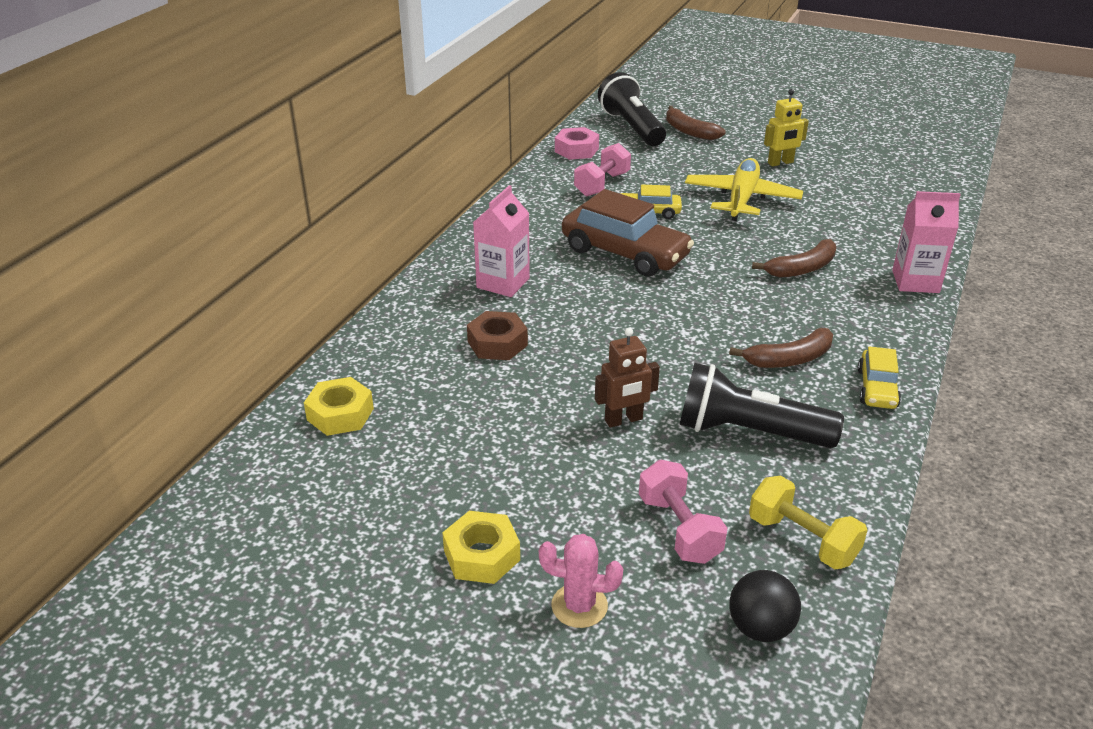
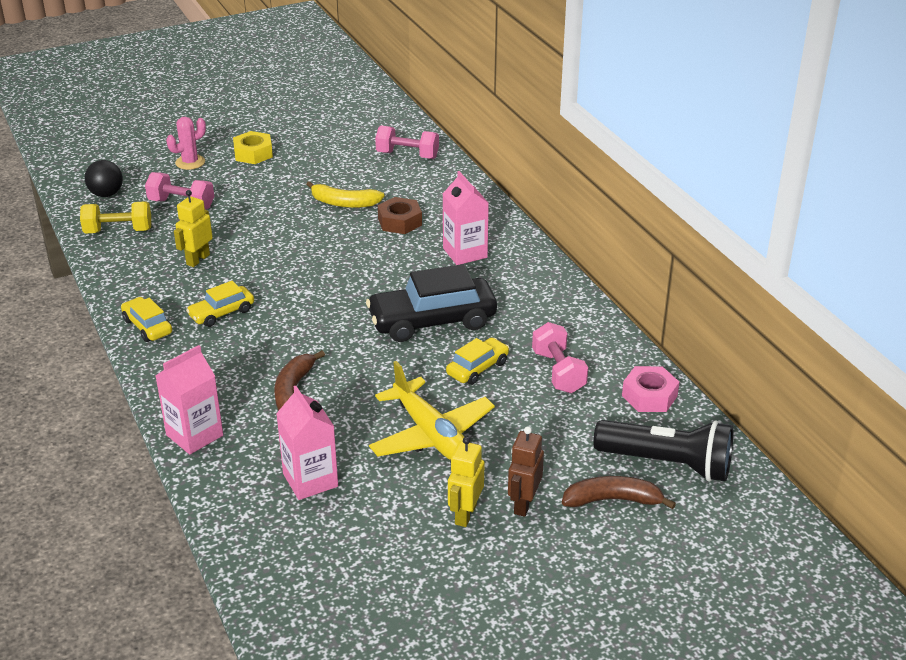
camera: 130 degrees right, 0 degrees up
(340, 414) = (407, 155): yellow nut -> pink dumbbell
(507, 399) = (344, 203): none -> yellow banana
(623, 420) = (271, 228): brown robot -> brown robot (523, 504)
(625, 253) = (432, 321): brown car -> black car
(748, 432) = (198, 259): black flashlight -> yellow robot
(789, 359) = (222, 313): brown banana -> yellow car
(856, 218) = (310, 480): none -> pink carton

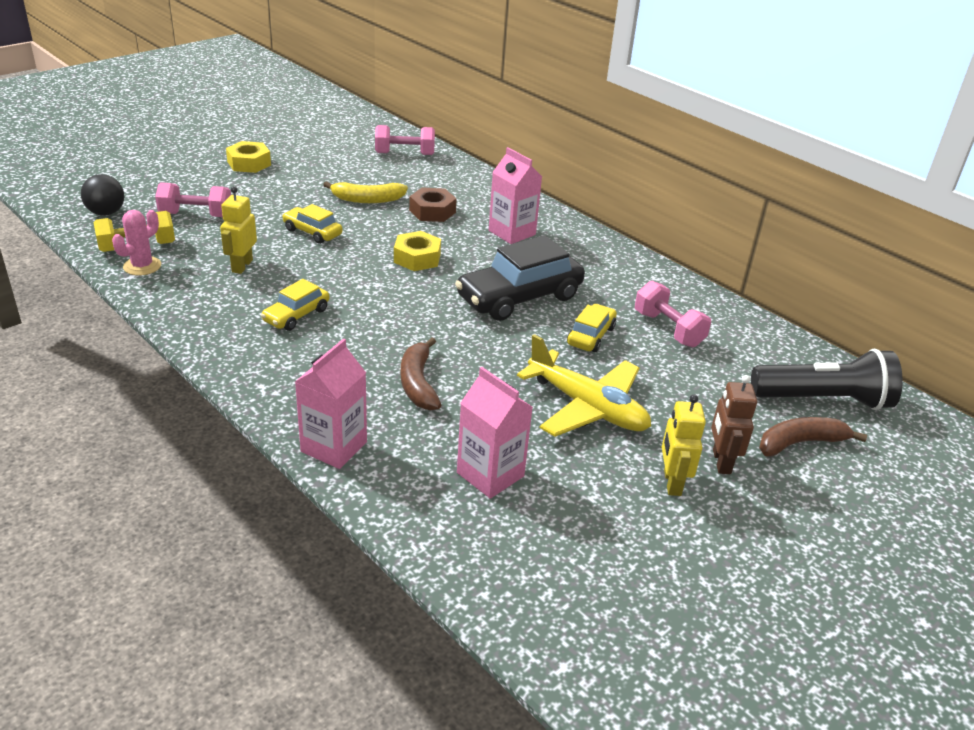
camera: 20 degrees left, 0 degrees up
(147, 326) = (219, 339): yellow car -> yellow car (312, 232)
(190, 162) = (185, 176): pink cactus -> pink cactus (142, 266)
(358, 269) = (417, 258): none -> yellow nut
(649, 396) = (764, 340): pink nut -> none

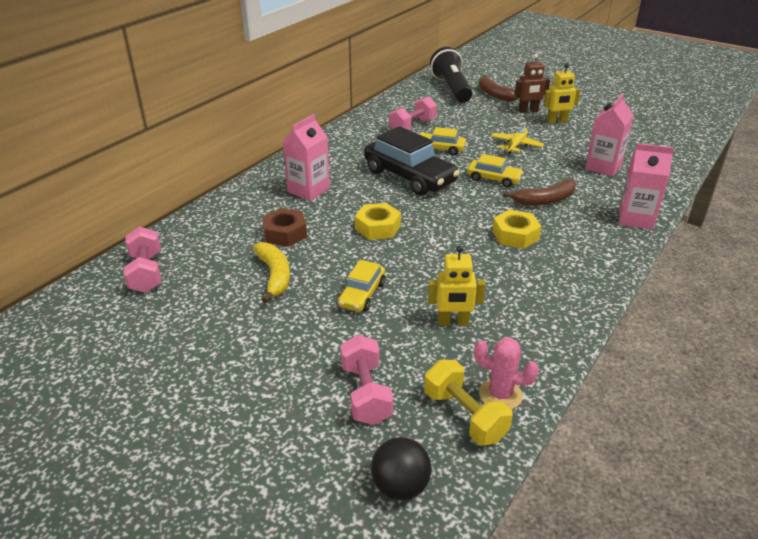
camera: 100 degrees left, 0 degrees up
(249, 163) = (201, 394): yellow nut -> yellow nut (515, 235)
(296, 315) = (508, 268): yellow car -> yellow car (494, 179)
(587, 407) = (516, 145): yellow plane -> yellow plane, size x0.58

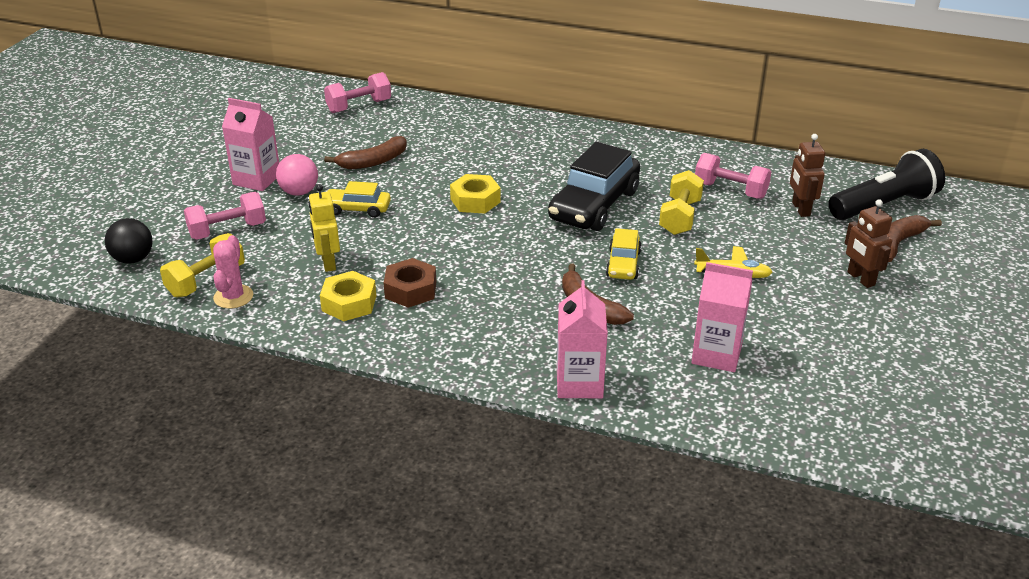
camera: 75 degrees right, 0 degrees up
(274, 275) = (373, 162): yellow banana -> brown banana
(285, 233) = (443, 153): brown nut -> brown nut (410, 290)
(308, 190) = (530, 150): pink carton -> pink carton (257, 179)
(308, 331) = (299, 192): none -> pink ball
(439, 149) = (680, 217): yellow car -> yellow dumbbell
(445, 111) = (800, 209): none -> brown robot
(515, 235) = (497, 289): yellow nut -> yellow nut (349, 303)
(557, 121) = (843, 307): yellow robot -> none

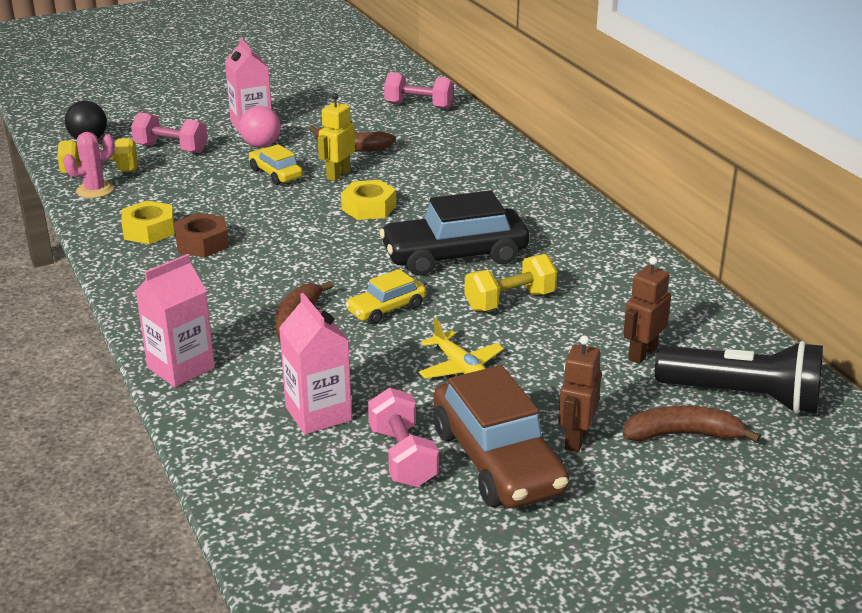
camera: 45 degrees right, 5 degrees down
(328, 263) = (188, 198): yellow robot -> yellow robot (338, 175)
(730, 190) = (603, 305): pink dumbbell -> pink dumbbell (402, 457)
(851, 316) = (497, 460): none -> brown car

